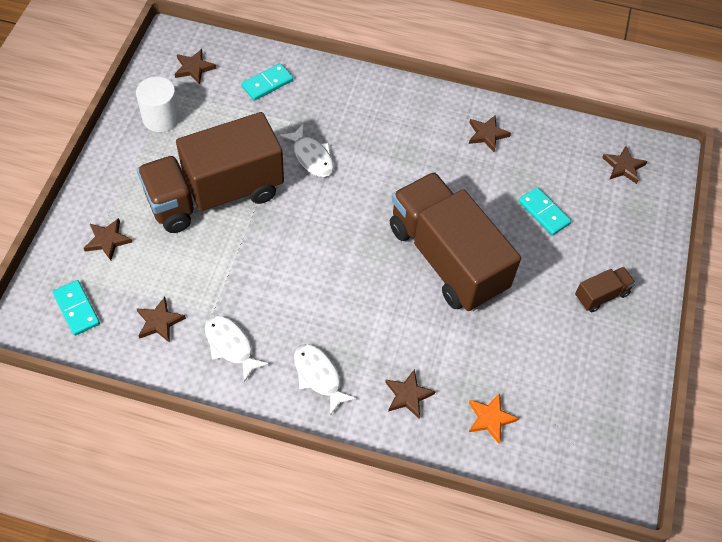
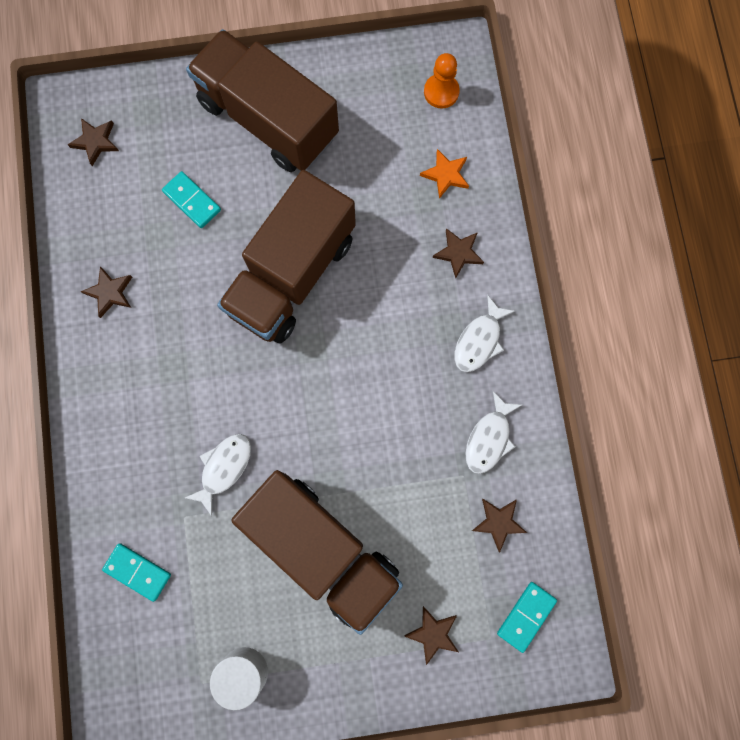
camera: 110 degrees left, 20 degrees up
(194, 68) = (150, 675): brown star -> none
(544, 212) = (192, 201): turquoise domino -> turquoise domino turned 75 degrees counterclockwise
(579, 453) = (441, 92): none -> orange pawn
(601, 295) = (268, 119): brown truck -> brown truck, size x2.48

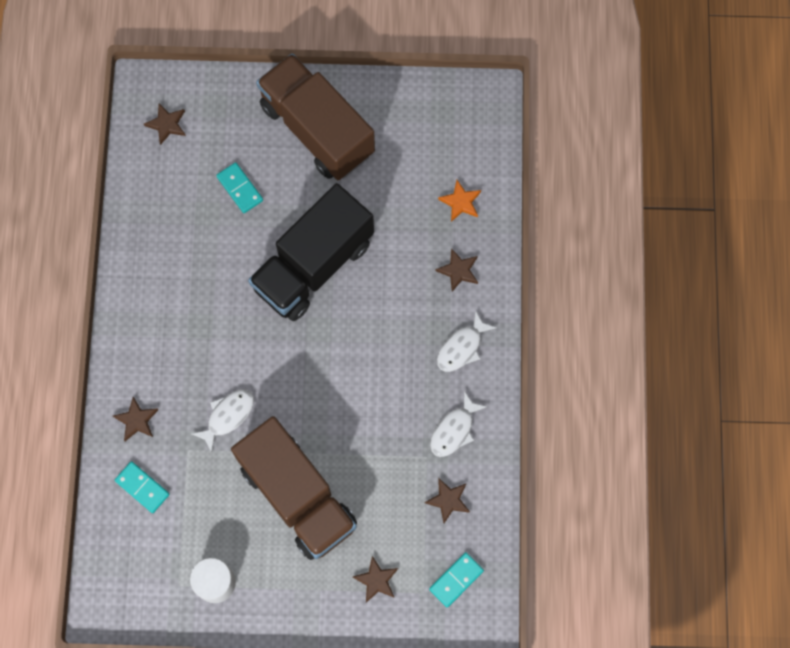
camera: 10 degrees right, 5 degrees down
(110, 292) = (157, 254): brown star -> brown star (136, 420)
(292, 274) = (313, 265): brown truck -> black truck
(441, 92) = (470, 130): orange pawn -> none

